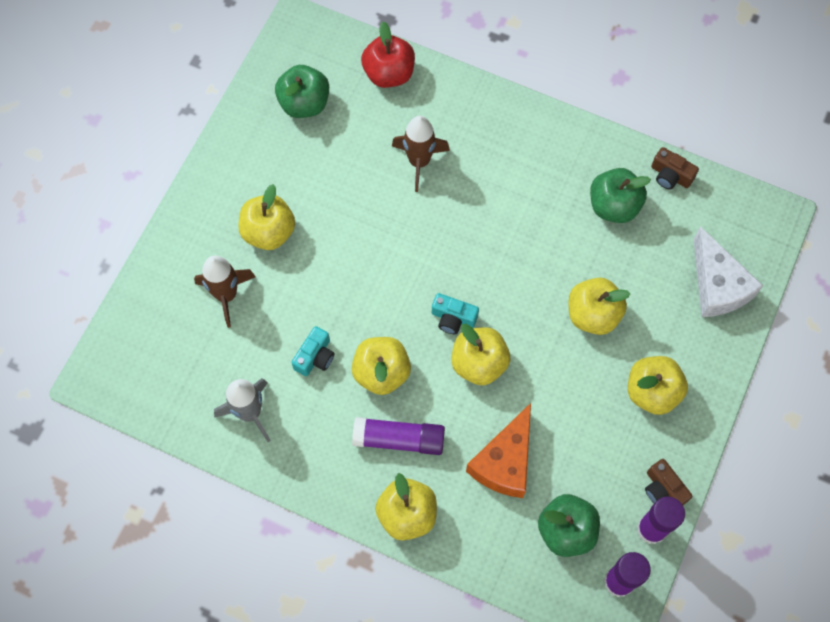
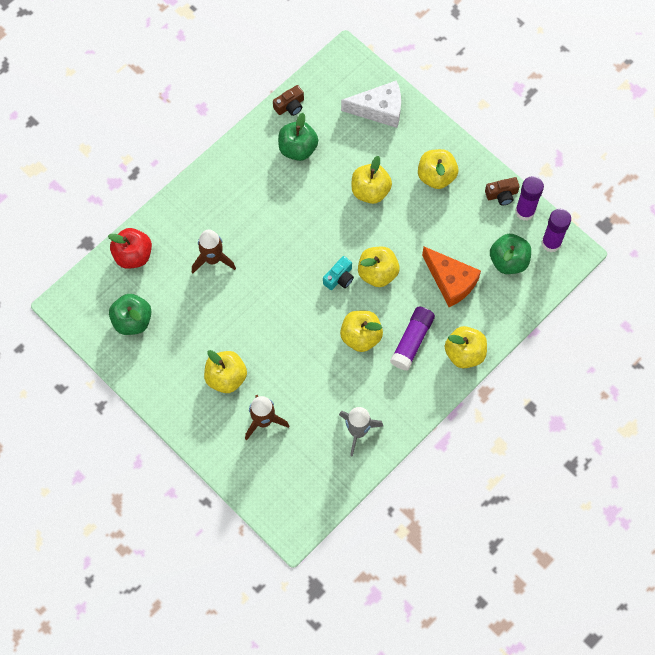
camera: 70 degrees left, 0 degrees up
(315, 357) = (333, 376): turquoise camera -> none

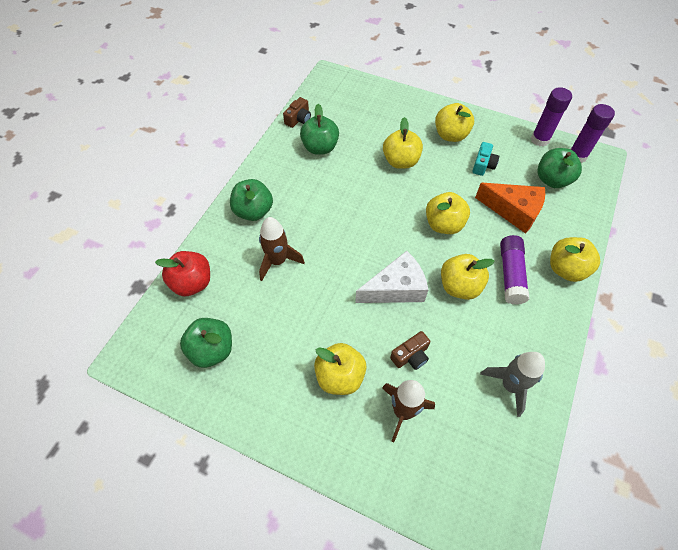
camera: 20 degrees left, 10 degrees down
(208, 201) = (253, 211): none -> green apple
(339, 278) = (410, 239): turquoise camera -> turquoise camera (483, 165)
(379, 110) = (376, 102): white cheese -> white cheese (396, 288)
(502, 195) = (513, 133): brown camera -> brown camera (411, 356)

